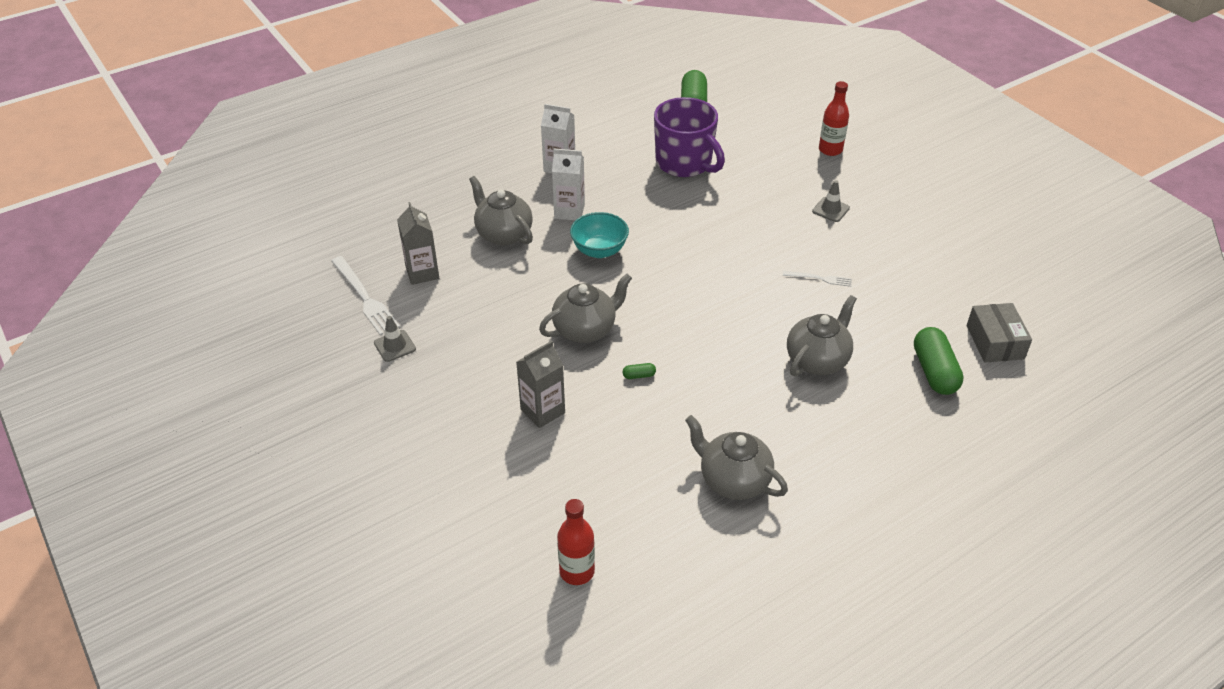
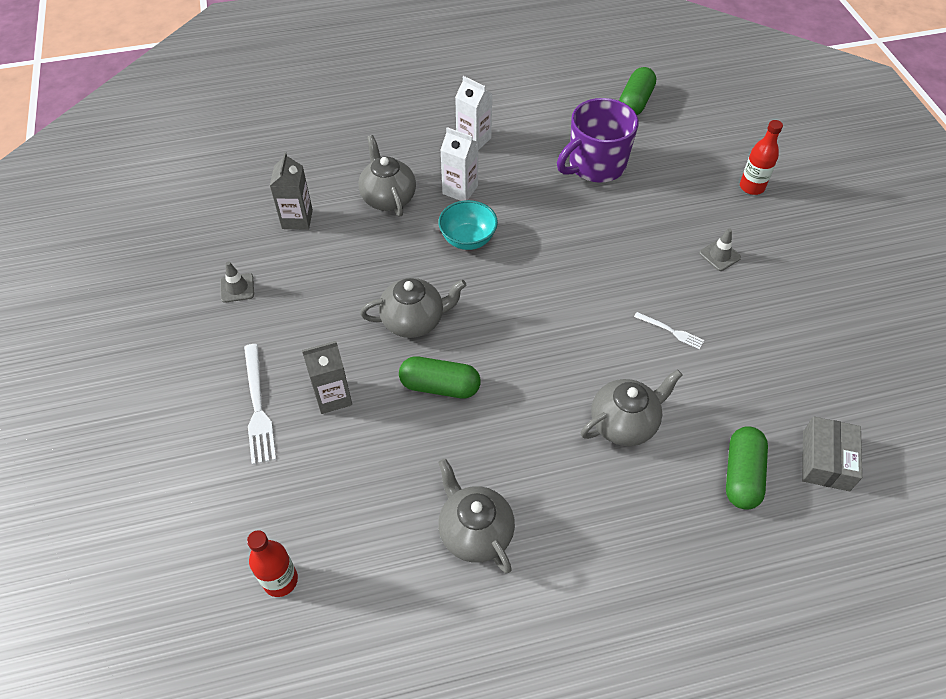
camera: 20 degrees right, 10 degrees up
(365, 297) = (236, 231): white fork -> white fork (258, 407)
(639, 375) = (440, 386): green capsule -> green capsule, size x2.39
(685, 163) = (595, 165): purple mug -> purple mug turned 75 degrees clockwise

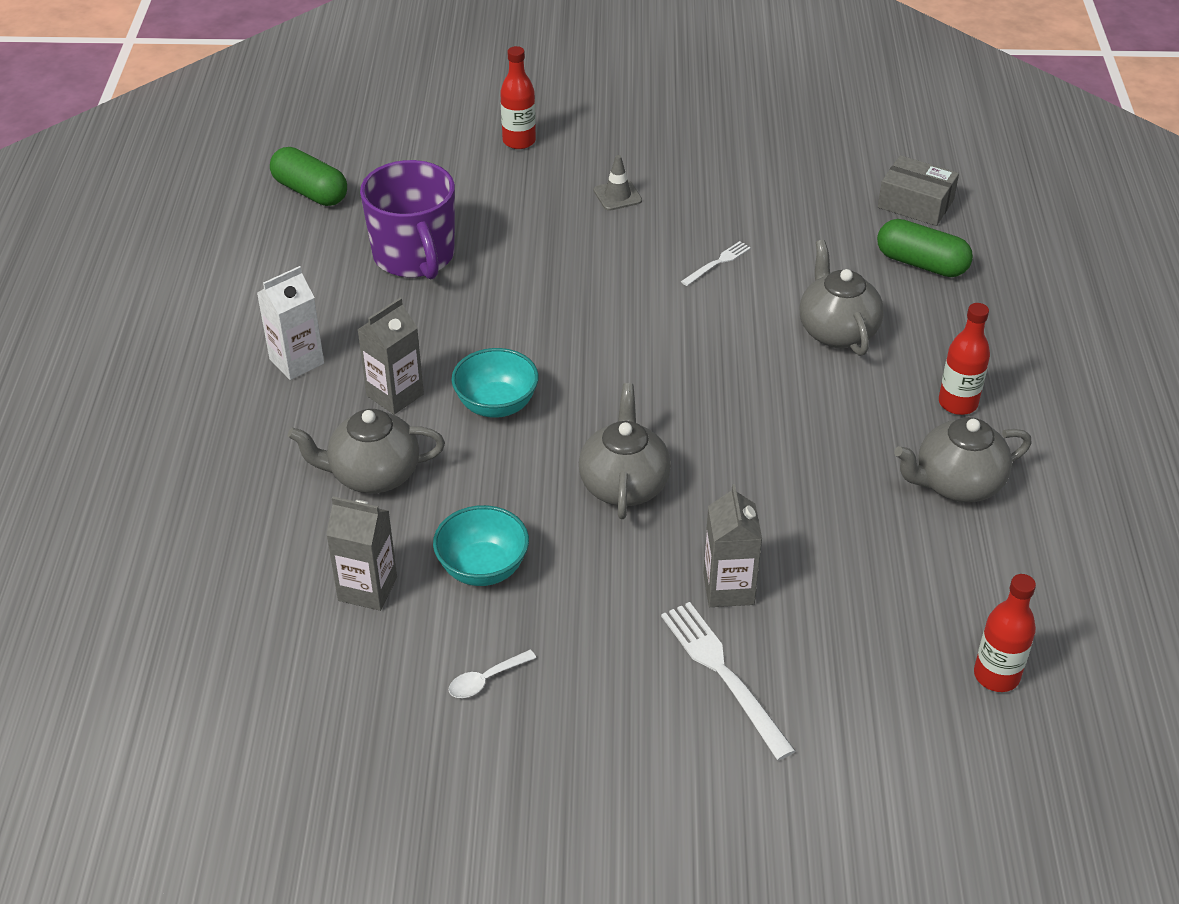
camera: 75 degrees left, 10 degrees down
(237, 288) = (486, 680): grey traffic cone -> white spoon
(258, 407) = (723, 674): white fork -> white fork turned 120 degrees counterclockwise
(324, 266) = (483, 568): none -> turquoise bowl
(440, 386) = (741, 478): green capsule -> none
(460, 190) = (395, 395): white carton -> grey carton
(570, 523) = (958, 403): none -> red bottle

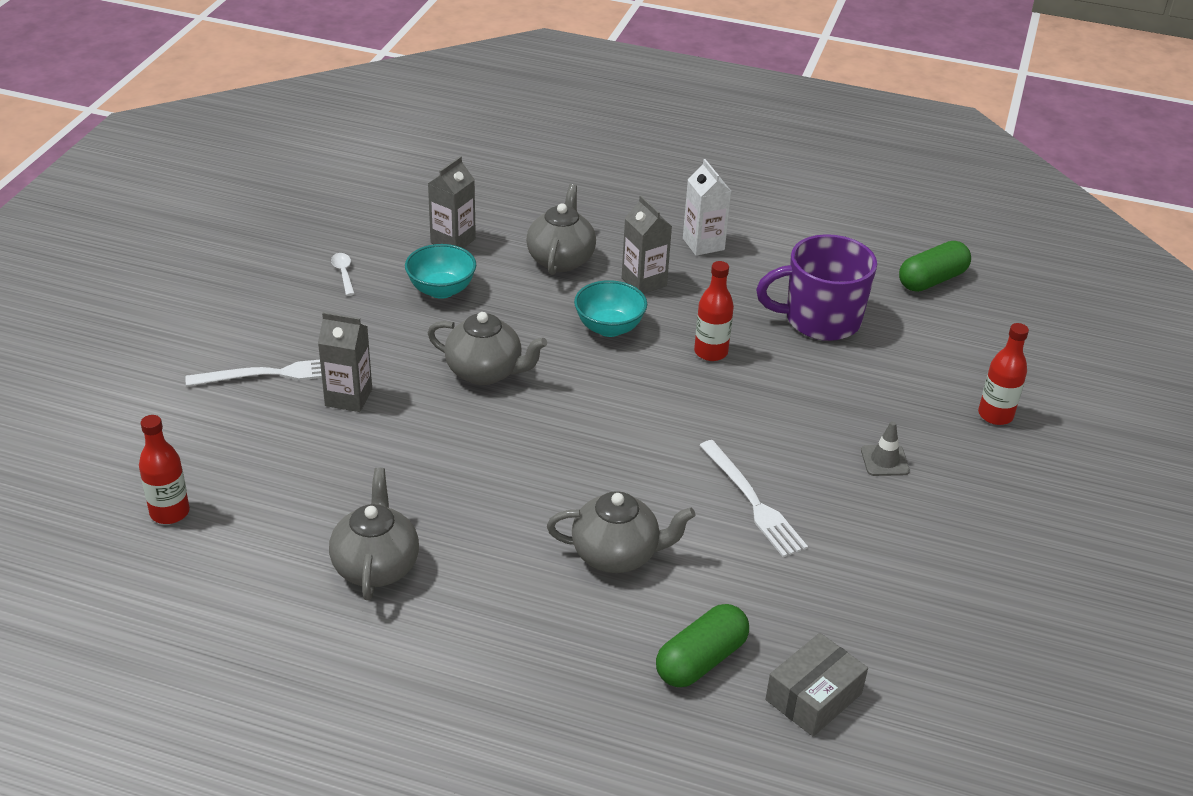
camera: 105 degrees right, 5 degrees down
(717, 263) = (753, 501): white fork -> white fork, size x1.81
(958, 403) = (476, 607): red bottle -> red bottle (711, 352)

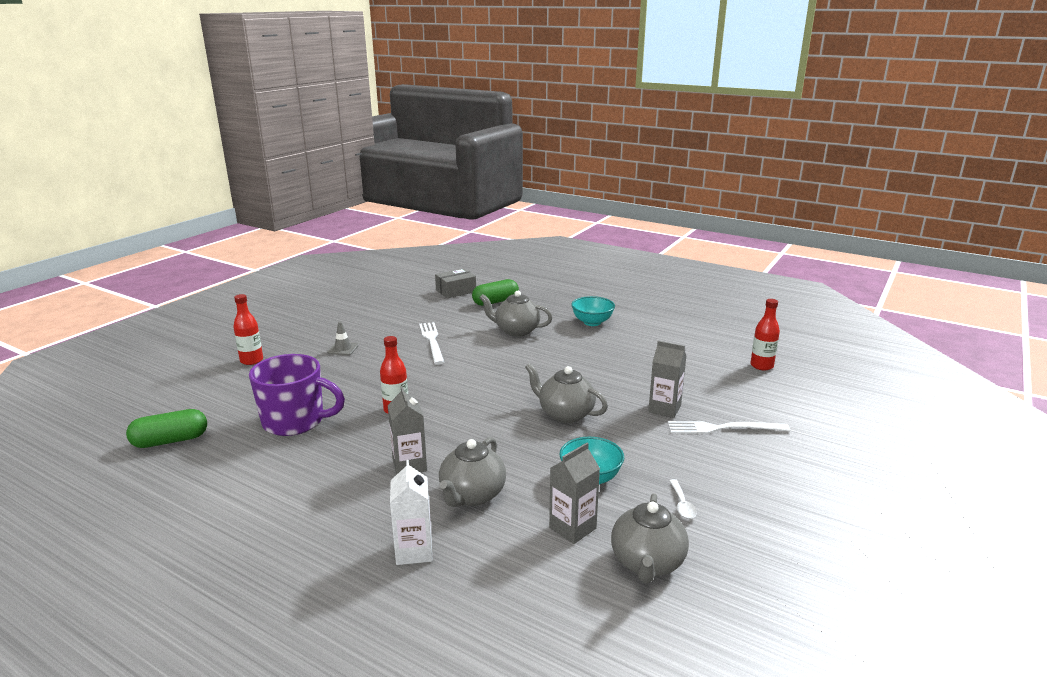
camera: 165 degrees left, 15 degrees down
(376, 566) = (640, 338): grey teapot -> grey teapot (647, 563)
(609, 328) = (460, 433): turquoise bowl -> turquoise bowl (592, 322)
(703, 244) = (328, 495): white carton -> white carton (414, 551)

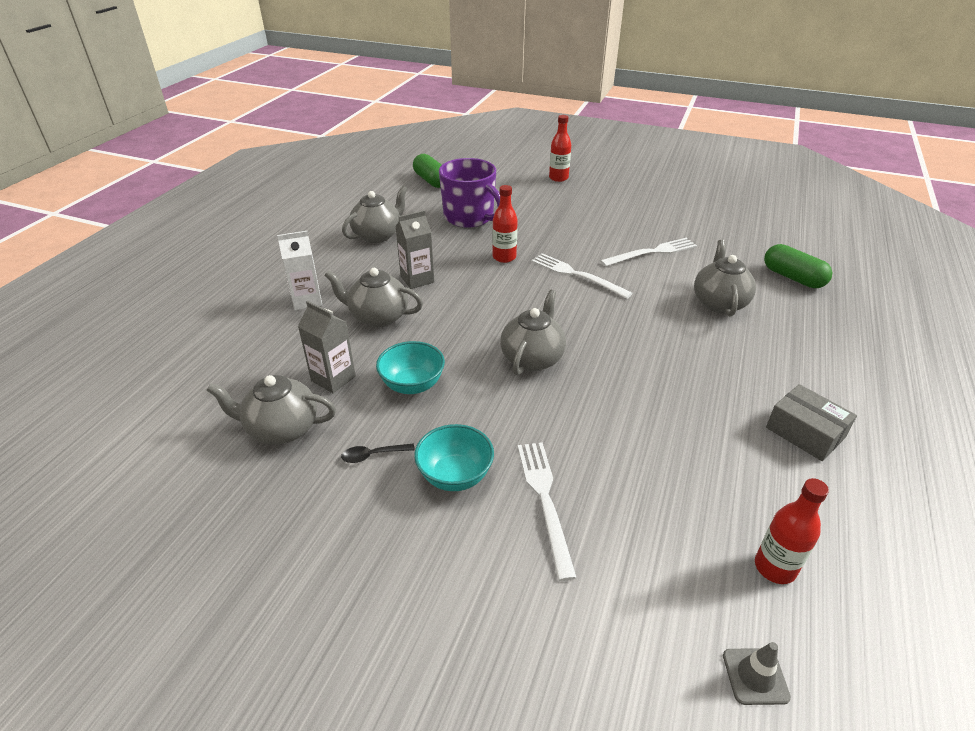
camera: 80 degrees right, 15 degrees up
(287, 490) = (378, 235): none -> grey teapot
(295, 421) = (470, 217): purple mug -> purple mug turned 45 degrees counterclockwise
(343, 349) = (604, 210): grey traffic cone -> grey traffic cone (755, 676)
(449, 378) = (576, 275): none -> white fork
(456, 291) = (798, 246): grey box -> grey box (805, 432)
(592, 322) = (796, 363): turquoise bowl -> turquoise bowl (455, 476)
(664, 409) = (575, 441): grey carton -> none
(682, 504) = (373, 455): white spoon -> black spoon

